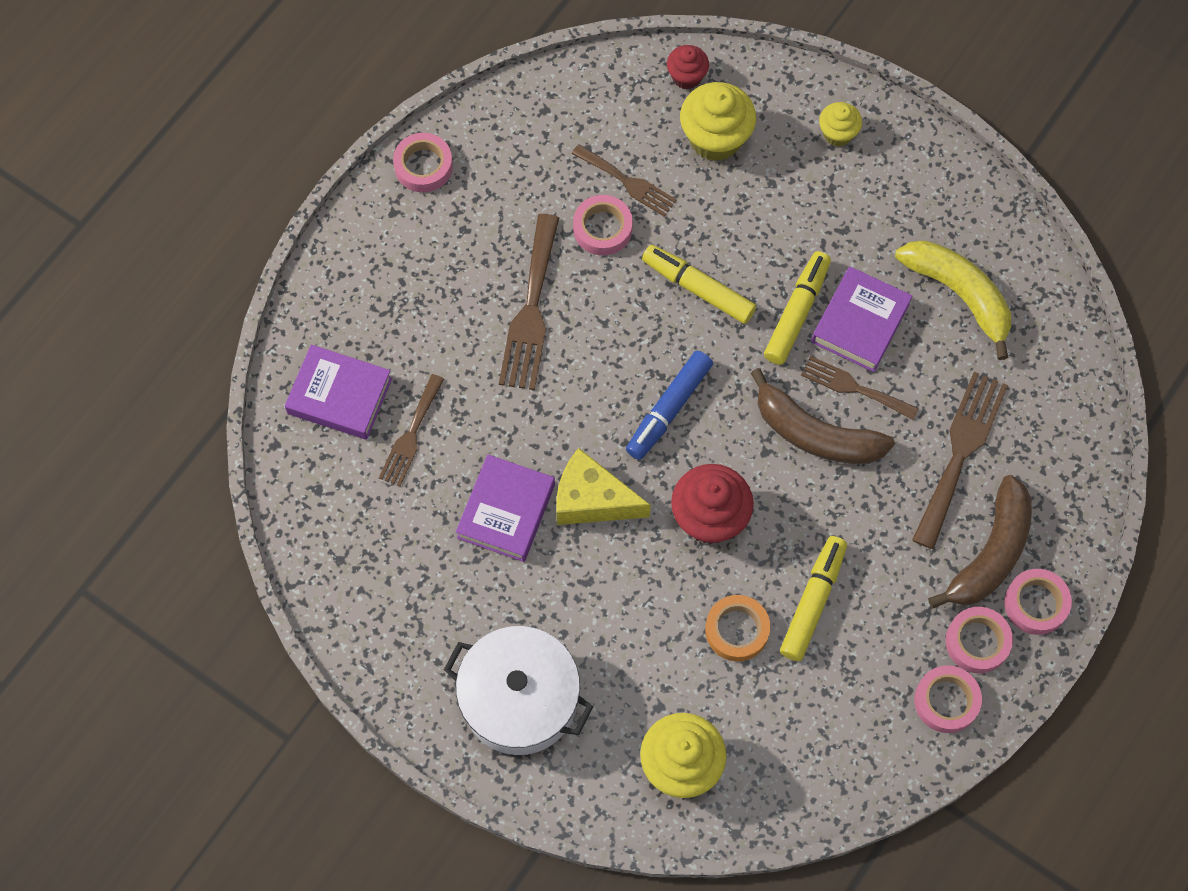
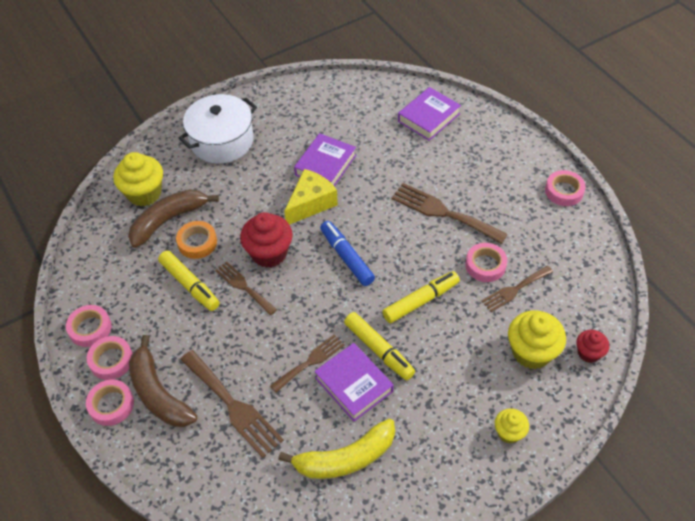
camera: 115 degrees right, 15 degrees down
(411, 435) = (391, 139): brown fork -> brown fork (244, 287)
(506, 511) = (325, 165): purple book -> purple book turned 75 degrees clockwise
(815, 433) = (291, 327): brown banana -> brown banana (168, 220)

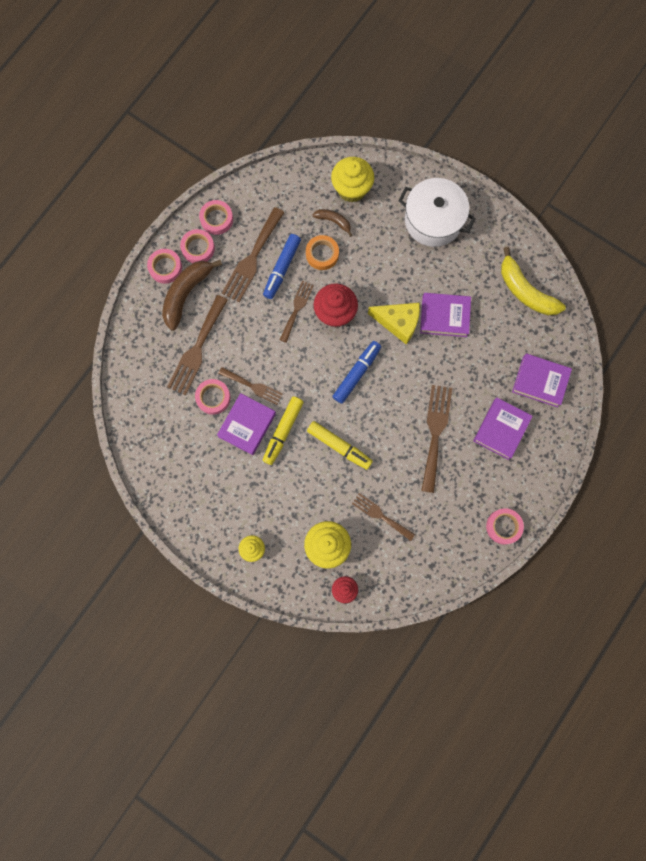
camera: 65 degrees right, 25 degrees up
(160, 309) = (252, 258): none -> brown fork
(168, 220) = (333, 221): brown banana -> brown banana, size x0.53
(190, 285) = (282, 269): yellow marker -> blue marker
(345, 458) = (189, 442): yellow banana -> yellow banana (525, 291)
(463, 160) = (501, 429): none -> purple book
(485, 265) = (395, 485): pink tape -> pink tape (213, 397)

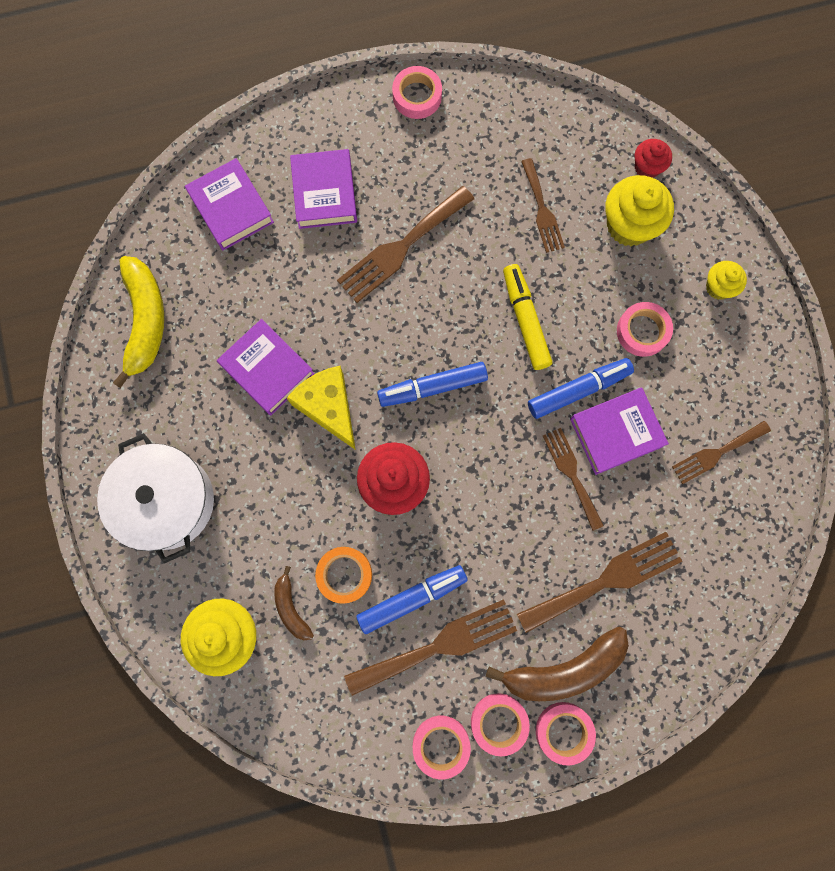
camera: 140 degrees left, 0 degrees up
(213, 397) = (632, 500): pink tape -> pink tape (642, 331)
(283, 431) = (578, 390): yellow marker -> blue marker
(297, 309) = (437, 528): brown fork -> brown fork (717, 453)
(501, 429) = (324, 193): purple book -> purple book turned 75 degrees counterclockwise

